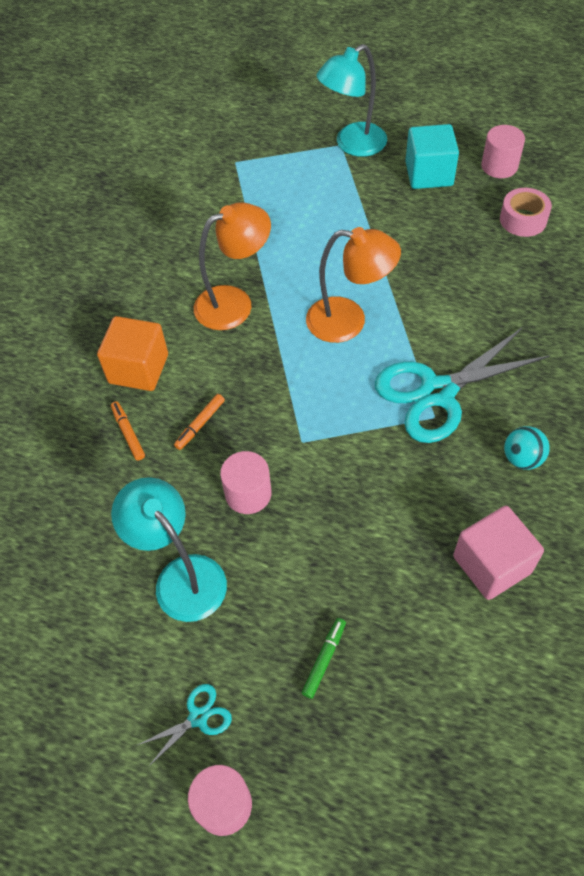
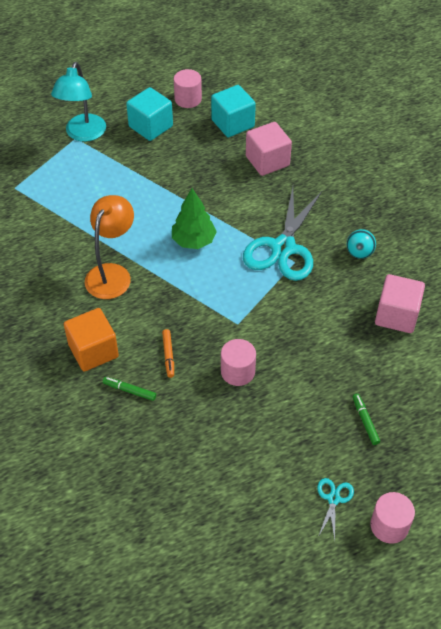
camera: 45 degrees left, 5 degrees down
(128, 433) = (129, 390): orange marker -> green marker
(181, 576) = (248, 440): turquoise lamp -> none
(349, 321) = (193, 241): orange lamp -> green tree
(520, 284) = (267, 161): none -> pink cube
(523, 219) = (233, 123): pink tape -> turquoise cube

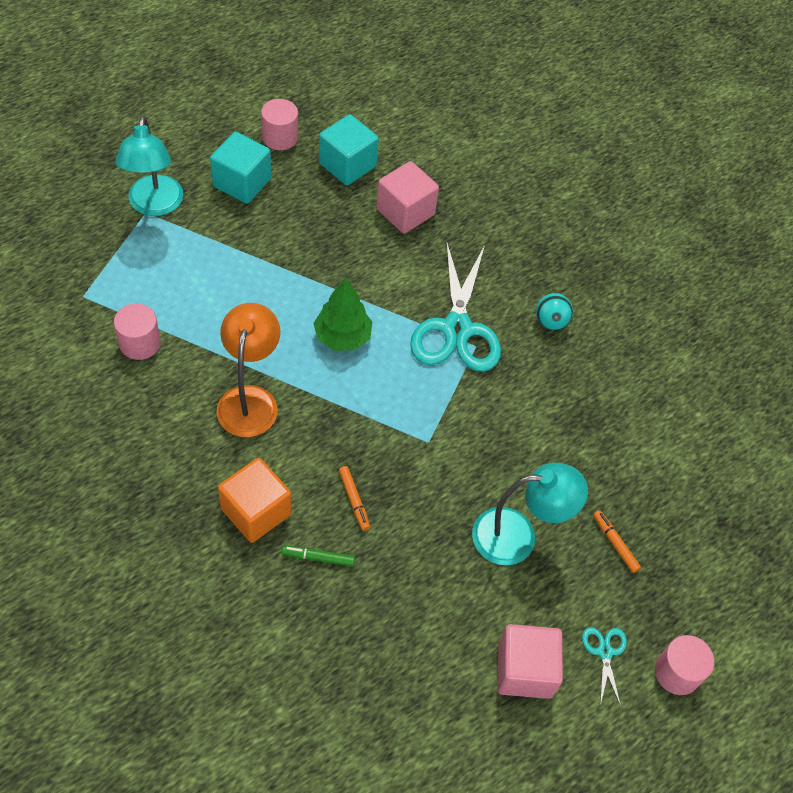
camera: 20 degrees left, 5 degrees up
(237, 371) = (446, 507): pink cylinder -> pink cylinder (140, 343)
(288, 402) = (517, 536): none -> turquoise lamp
(365, 421) = (615, 543): green marker -> orange marker
(396, 315) = (615, 398): pink cube -> pink cube (524, 670)

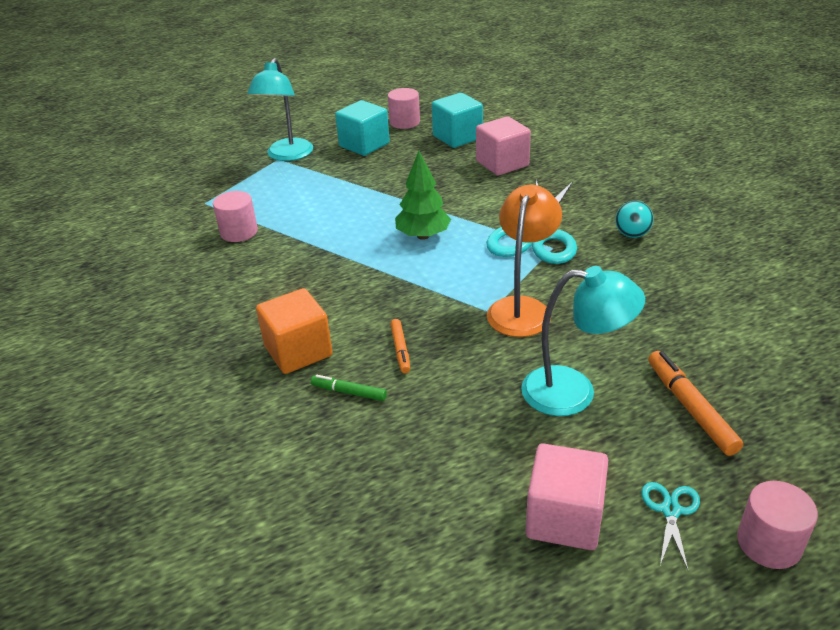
camera: 20 degrees right, 20 degrees down
(250, 399) = (322, 272): orange lamp -> orange lamp (522, 308)
(615, 543) = (690, 408): orange marker -> orange marker, size x1.67

